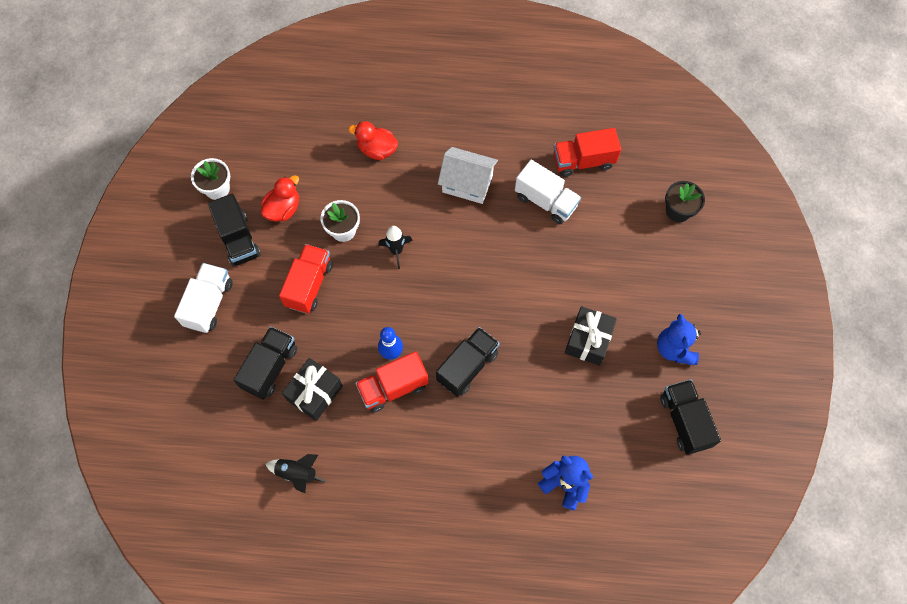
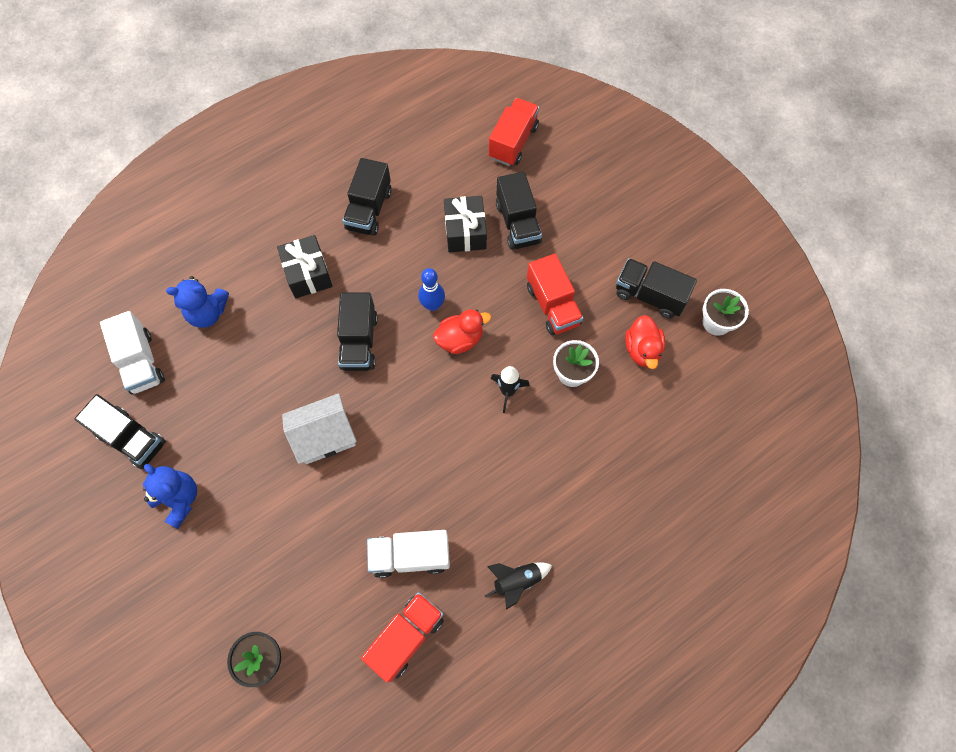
camera: 140 degrees right, 0 degrees up
(209, 304) = (615, 231): white truck -> white truck (141, 362)
(297, 473) = (425, 173): black rocket -> black rocket (517, 581)
(370, 475) = (369, 210): none -> black truck
(377, 150) = (620, 475): red duck -> red duck (460, 339)
(393, 387) = (407, 281): red truck -> red truck (513, 142)
(467, 183) = (502, 511): white house -> white house (324, 436)
(588, 340) = (267, 445): black gift -> black gift (308, 274)

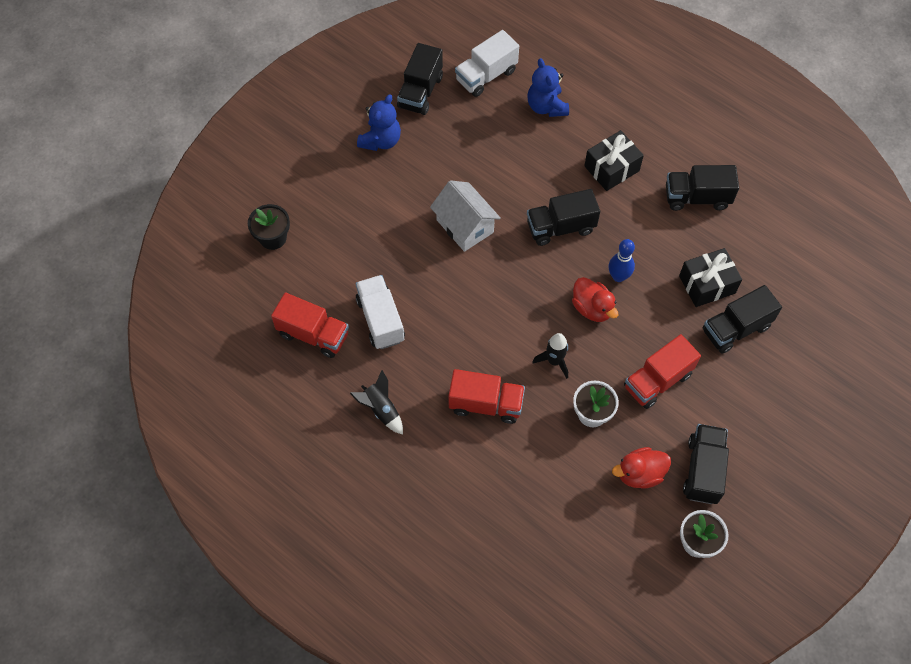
camera: 75 degrees right, 5 degrees down
(513, 142) = (829, 302): red truck -> red truck (486, 404)

